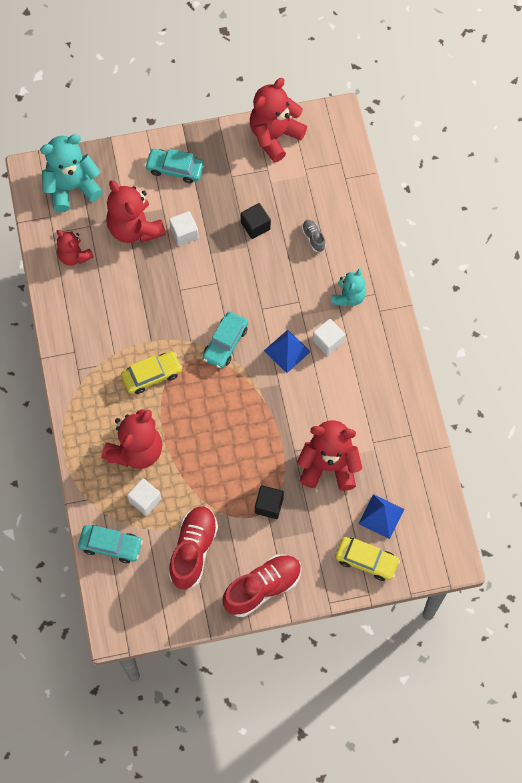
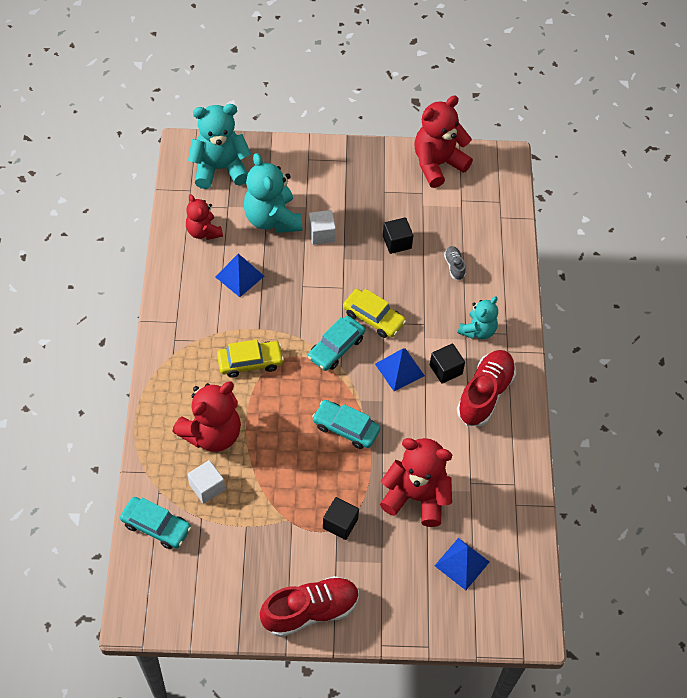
camera: 10 degrees right, 10 degrees down
(119, 293) = (239, 276): none -> blue pyramid
(134, 228) = (272, 219): red teddy bear -> turquoise teddy bear
(175, 169) = (328, 173): turquoise car -> turquoise car (346, 428)
(193, 550) = (244, 552): red shoe -> red shoe (485, 394)
(328, 341) = (445, 369): white cube -> black cube
(366, 560) = (434, 608): yellow car -> yellow car (373, 318)

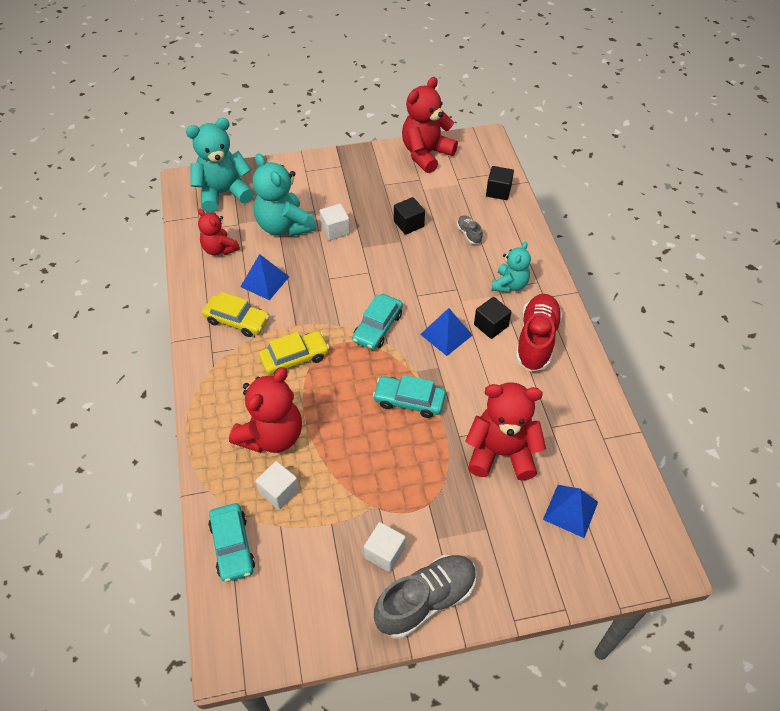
camera: 10 degrees left, 5 degrees down
(156, 526) = (232, 546): turquoise car -> turquoise car turned 60 degrees clockwise
(286, 562) = (384, 553): none -> white cube
(310, 611) = (426, 600): red shoe -> grey shoe
(340, 523) = (431, 498): black cube -> black cube (498, 191)
(373, 318) = (406, 293): yellow car -> yellow car (237, 320)

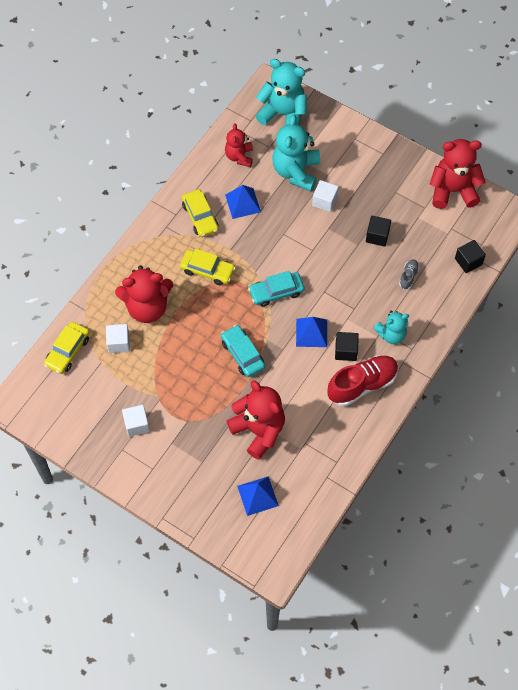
camera: 45 degrees right, 10 degrees up
(232, 546) = (68, 351): turquoise car -> yellow car
(426, 600) = (130, 467): grey shoe -> none

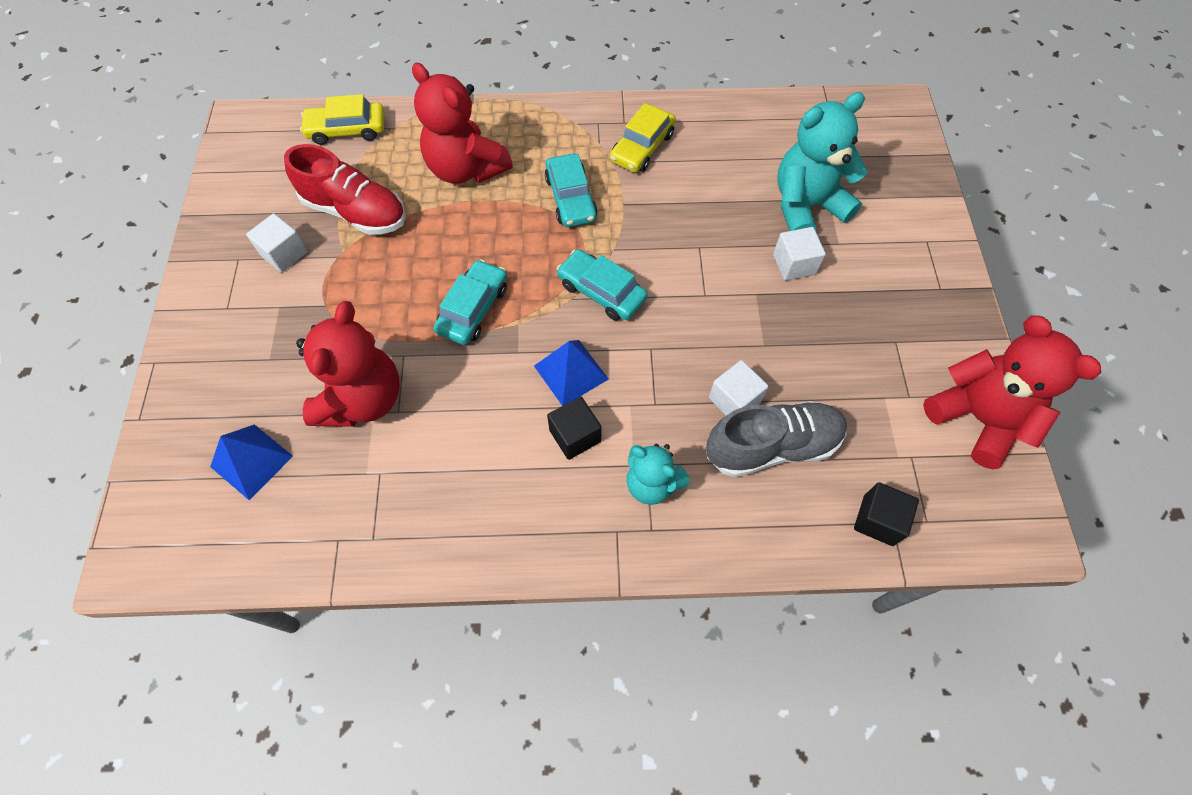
camera: 55 degrees right, 0 degrees up
(119, 343) = (393, 170): white cube -> white cube (734, 400)
(207, 270) = (571, 198): yellow car -> turquoise car
(239, 156) = (767, 136): red teddy bear -> none
(243, 203) = (703, 178): blue pyramid -> none
(283, 114) = (876, 144): turquoise teddy bear -> none
(362, 385) = (533, 494): red shoe -> red shoe (355, 212)
(377, 236) = (801, 362): black cube -> none
(408, 277) = (772, 446): grey shoe -> grey shoe, size x2.18

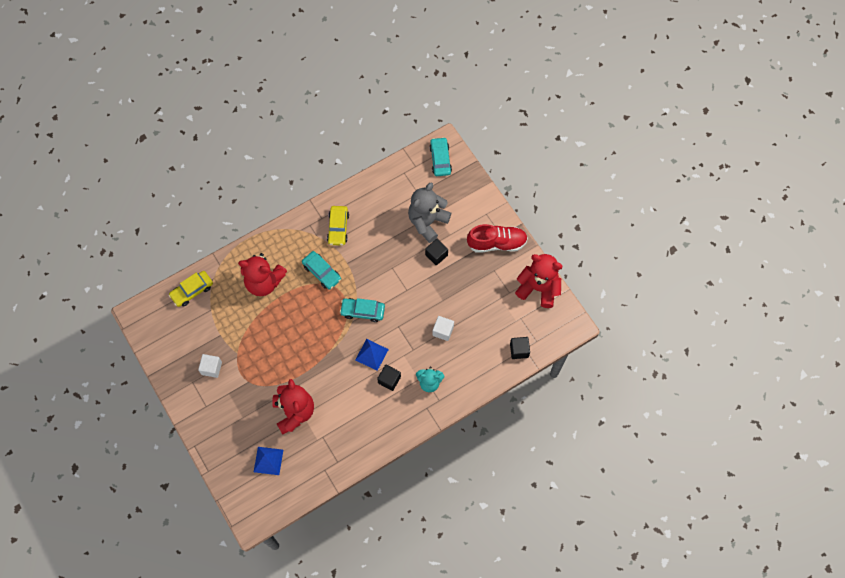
camera: 30 degrees left, 5 degrees up
(355, 212) = (228, 331): red shoe -> red shoe (496, 243)
(473, 309) = (313, 348): turquoise car -> turquoise car (440, 159)
(772, 446) = (467, 342): grey shoe -> none
(794, 264) = (436, 255): white cube -> black cube
(806, 206) = (427, 222): turquoise teddy bear -> grey teddy bear

